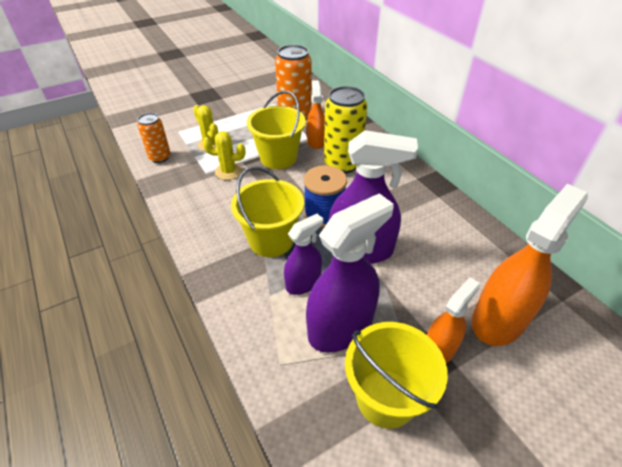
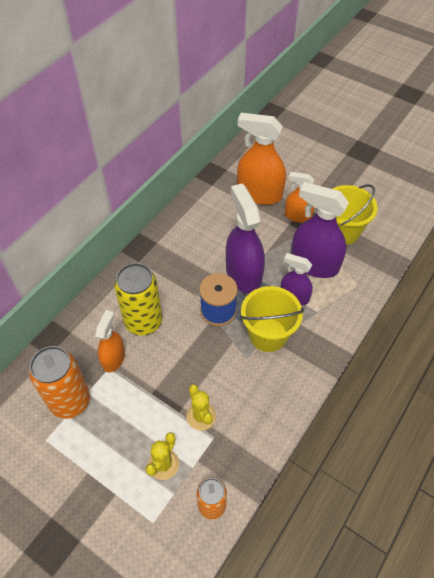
camera: 115 degrees left, 10 degrees up
(278, 158) = (157, 381): yellow bucket -> none
(316, 141) = (113, 358): orange spray bottle -> orange spray bottle turned 135 degrees clockwise

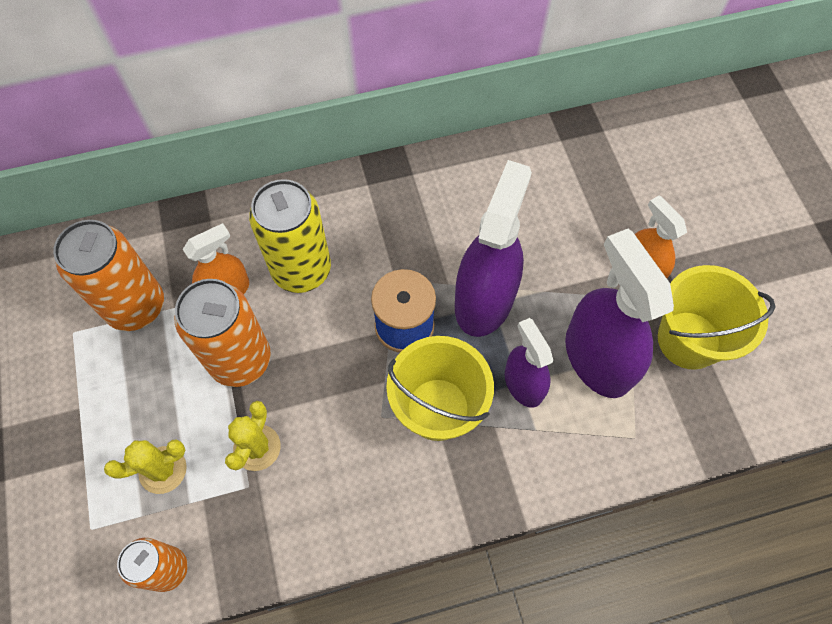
camera: 40 degrees right, 10 degrees up
(153, 384) = (240, 360): none -> orange can
(259, 194) = (616, 198): orange spray bottle -> none

